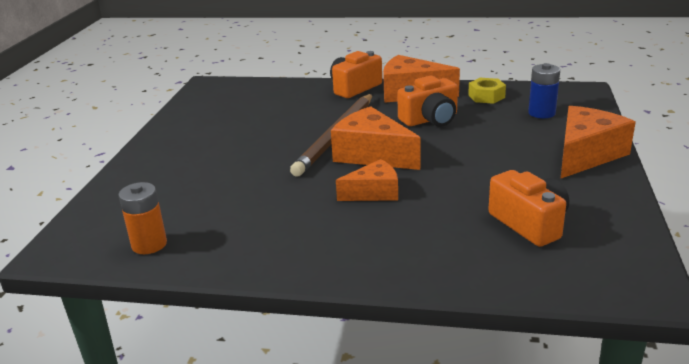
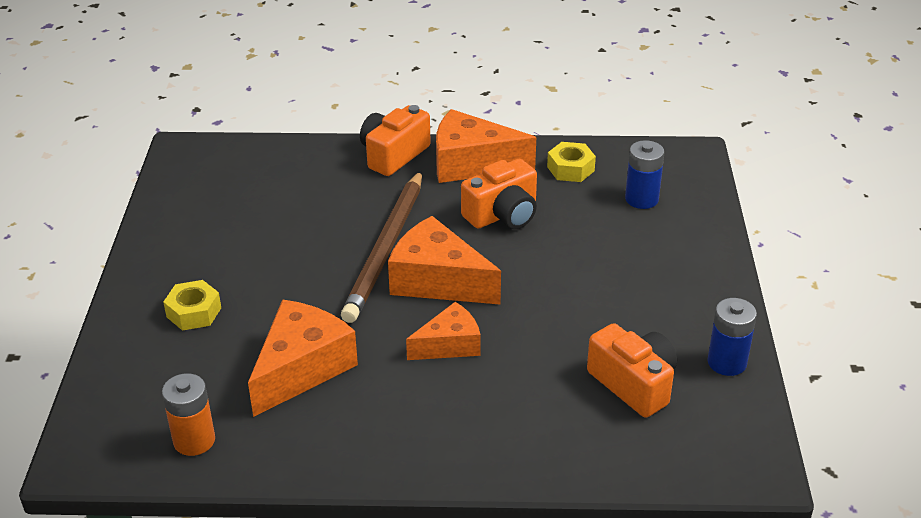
camera: 10 degrees left, 10 degrees up
(180, 167) = (194, 312): none -> yellow nut
(586, 155) = (695, 271): orange cheese -> orange cheese (301, 368)
(615, 212) = (727, 362): none -> blue battery

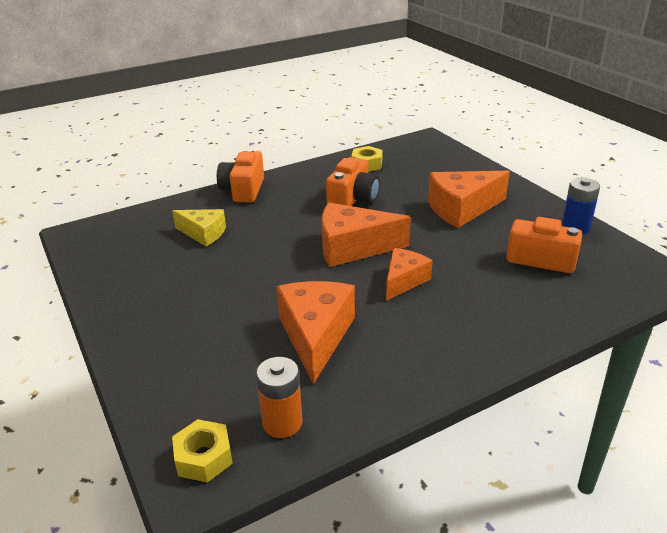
camera: 30 degrees left, 5 degrees down
(194, 312) = (189, 332): yellow nut -> yellow nut (204, 457)
(302, 199) = (203, 233): none -> yellow cheese
(386, 249) = (297, 242): brown pencil -> none
(472, 164) = (302, 179): orange cheese -> orange cheese (462, 209)
(641, 199) = (426, 166): blue battery -> none

